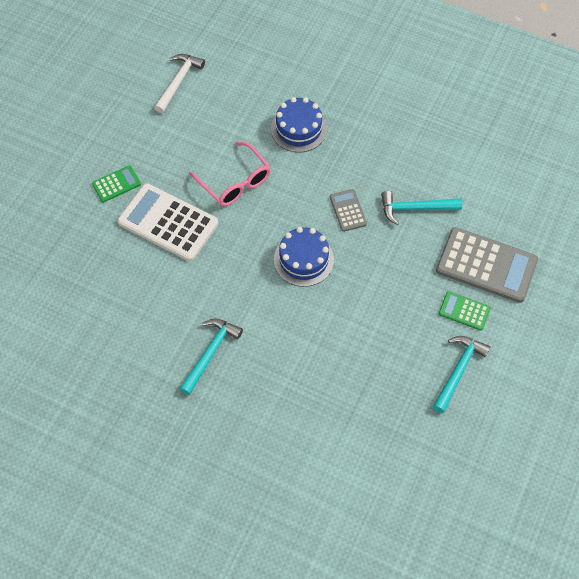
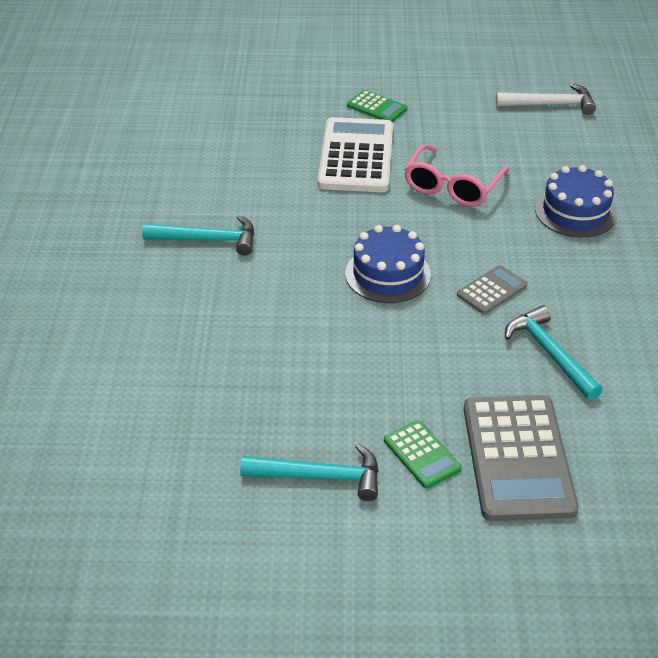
camera: 65 degrees right, 20 degrees down
(464, 311) = (422, 455): green calculator -> green calculator turned 150 degrees clockwise

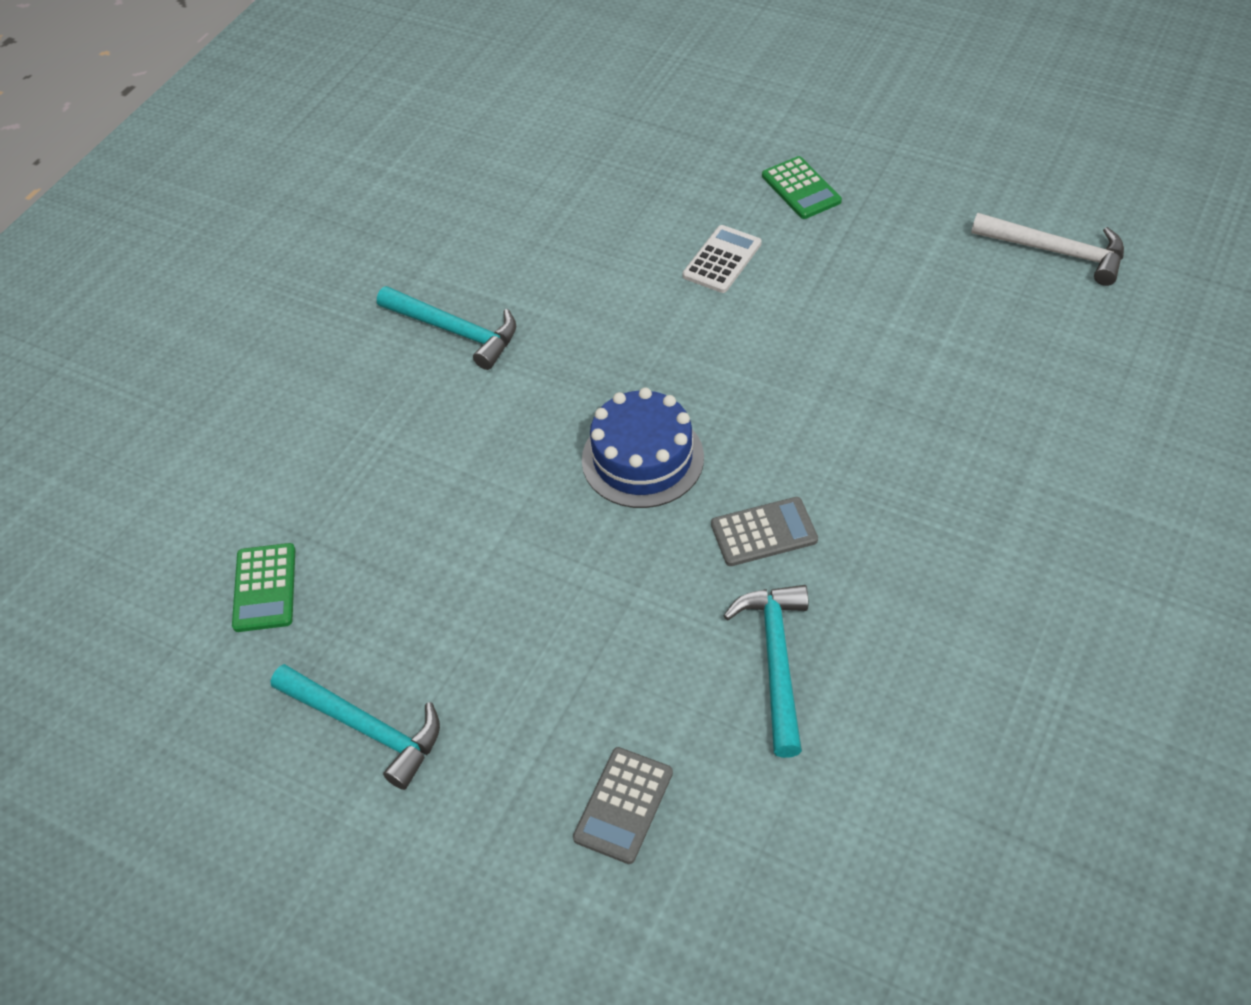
camera: 30 degrees right, 10 degrees up
(356, 156) = (722, 260): white calculator -> white calculator, size x0.50
(422, 455) = (506, 748): green calculator -> green calculator (265, 588)
(452, 186) = (821, 347): pink glasses -> none
(517, 458) = (623, 805): grey calculator -> grey calculator, size x0.50
(575, 212) = (970, 445): blue cake -> none

